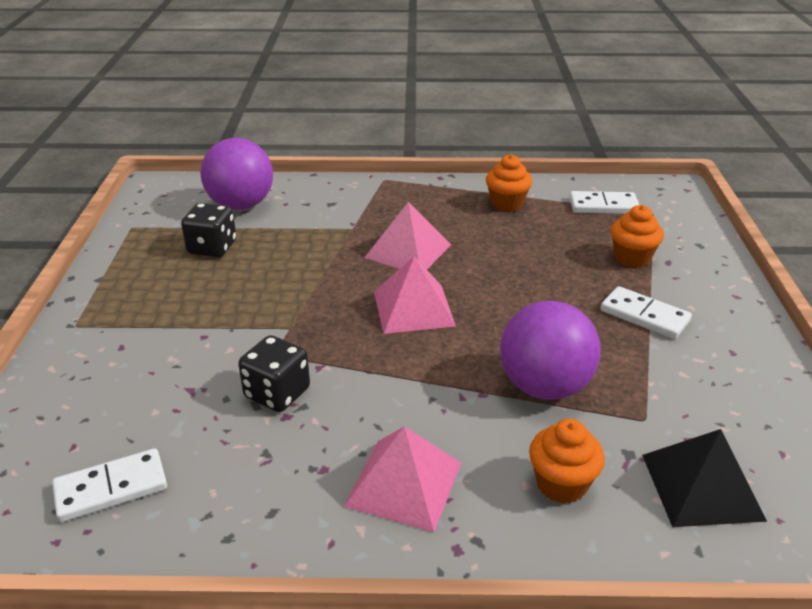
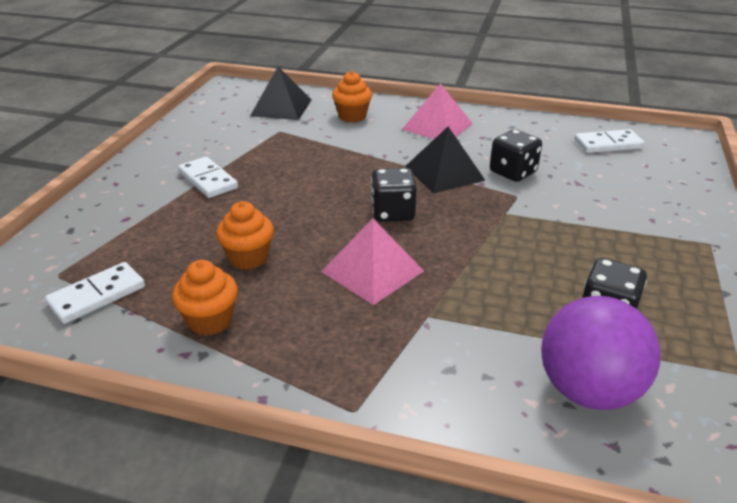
camera: 165 degrees left, 0 degrees up
(369, 376) = (444, 173): none -> black pyramid
(413, 308) = (393, 212): pink pyramid -> black dice
(544, 386) = (326, 152): purple ball -> none
(603, 206) = (97, 295): white domino -> white domino turned 60 degrees counterclockwise
(632, 258) = (154, 226): orange cupcake -> orange cupcake (248, 258)

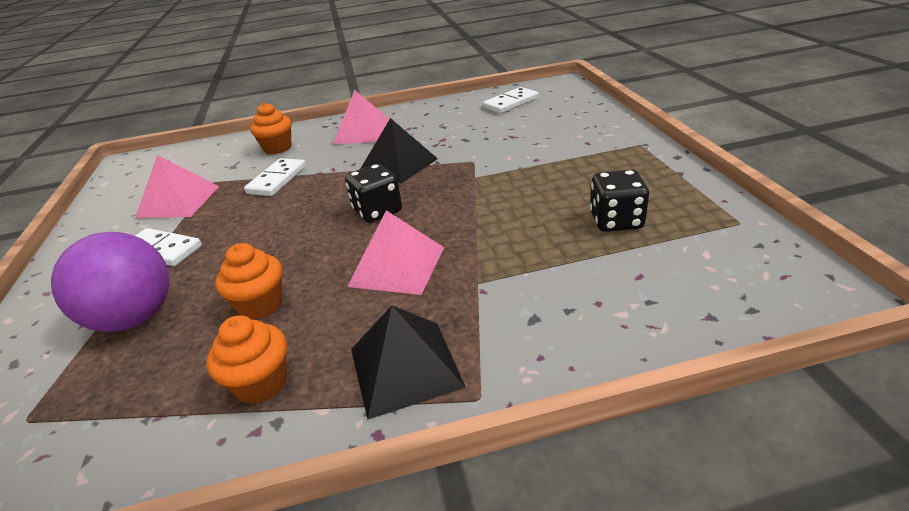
camera: 25 degrees left, 0 degrees up
(97, 295) = (98, 419): white domino -> white domino (277, 180)
(244, 140) = (178, 201): none -> pink pyramid
(281, 107) = (199, 162): black pyramid -> black pyramid (405, 367)
(513, 172) = (455, 145): black dice -> none
(588, 390) = (654, 283): purple ball -> purple ball (135, 318)

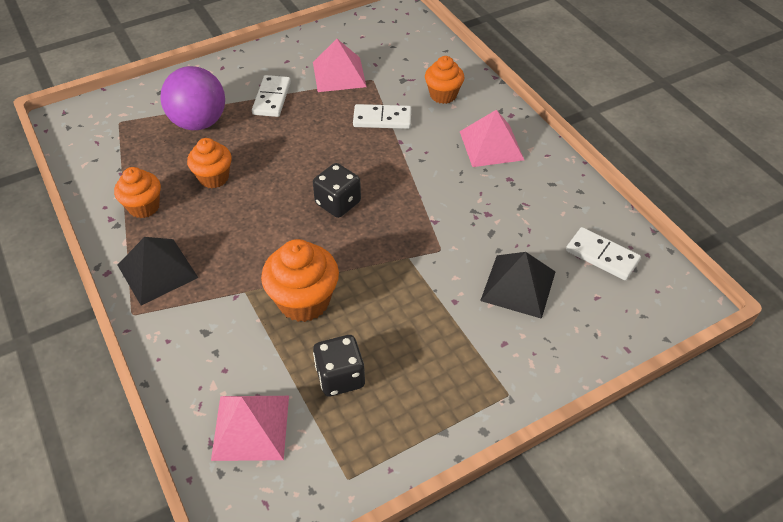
camera: 70 degrees right, 15 degrees up
(397, 266) = (261, 238): pink pyramid -> pink pyramid (250, 427)
(398, 164) = (424, 193): black pyramid -> black pyramid (518, 285)
(508, 239) = (304, 301): none -> orange cupcake

